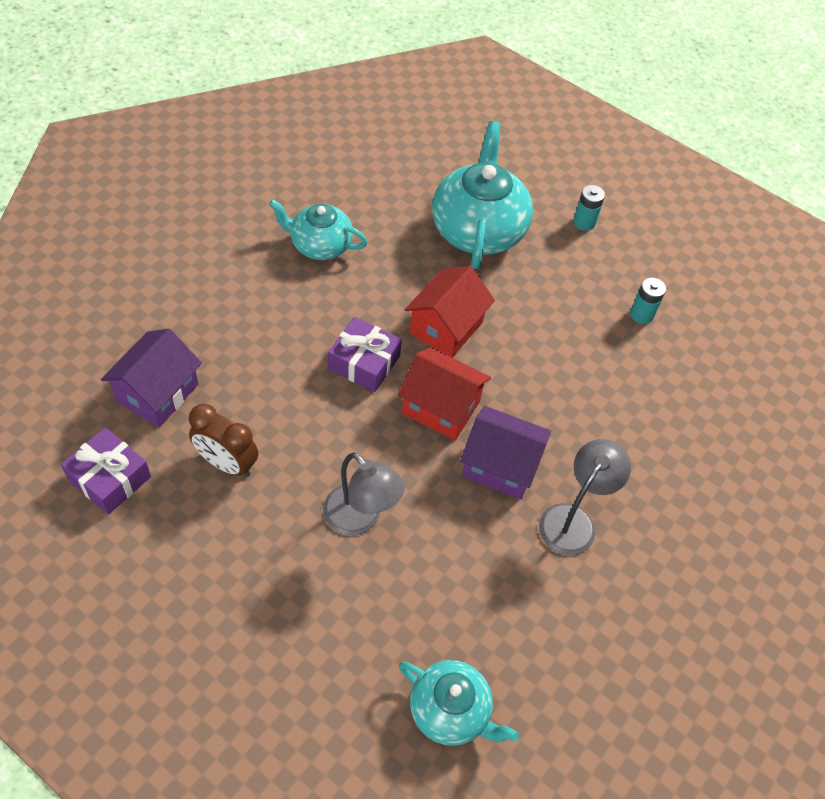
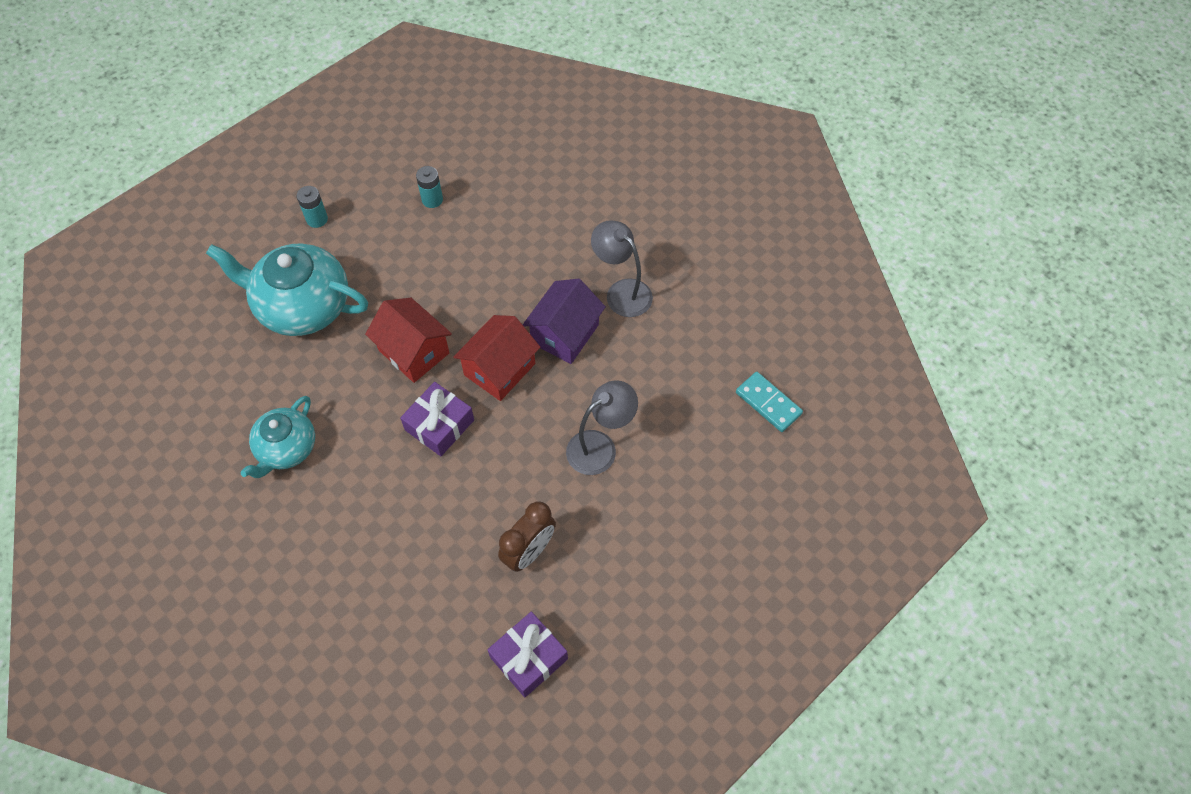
camera: 75 degrees left, 5 degrees up
(158, 393) = (439, 612): purple house -> none
(450, 711) = (768, 403): turquoise teapot -> turquoise domino

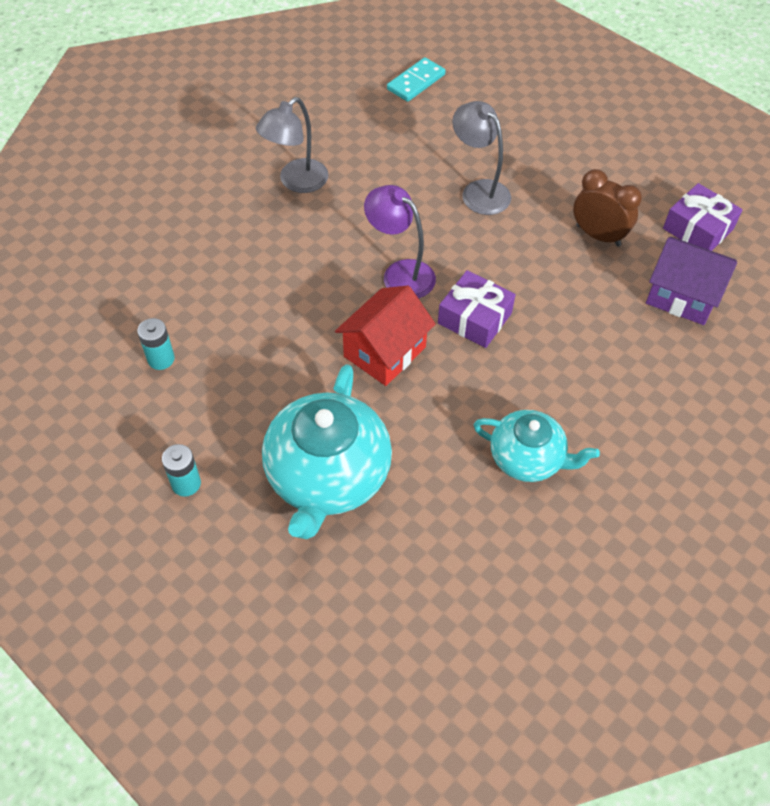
camera: 95 degrees left, 5 degrees down
(499, 369) = (400, 273): red house -> purple lamp
(565, 334) = (351, 224): purple house -> purple house (682, 296)

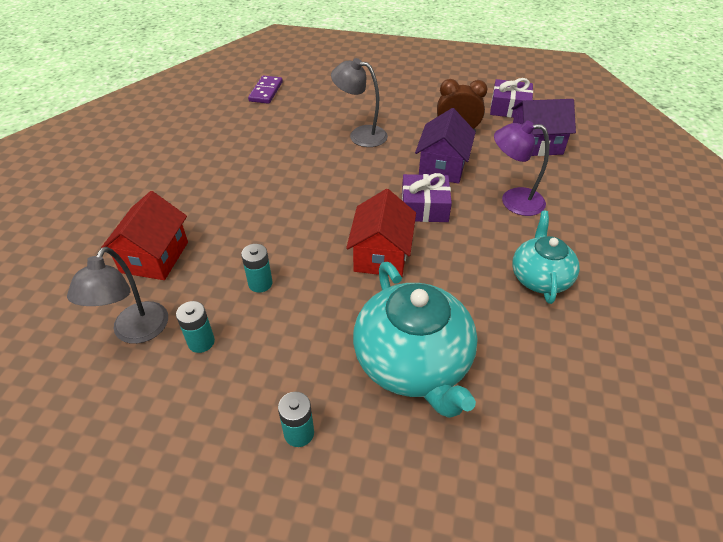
camera: 30 degrees left, 10 degrees down
(173, 250) = (154, 257): none -> red house
(248, 326) = (260, 283): none -> turquoise battery
(296, 182) = (225, 175): grey lamp -> grey lamp (136, 332)
(400, 273) = (349, 201): purple lamp -> purple lamp (513, 201)
(416, 82) = (266, 91): turquoise domino -> purple domino
(527, 458) = (540, 278): turquoise teapot -> turquoise teapot turned 75 degrees counterclockwise
(539, 276) = (442, 166): none -> purple house

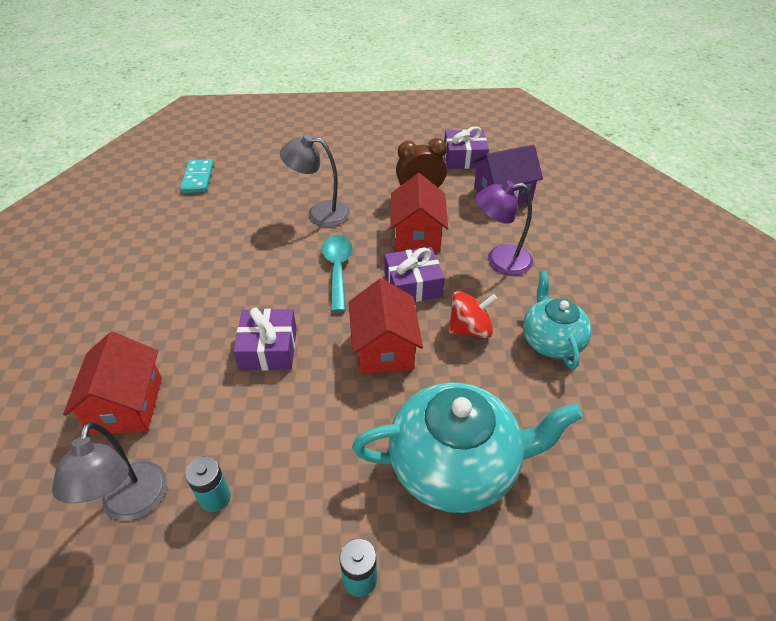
camera: 15 degrees left, 0 degrees up
(260, 283) = (262, 410): turquoise battery -> none
(266, 91) = (198, 178): purple domino -> turquoise domino
(281, 236) = (268, 348): none -> purple gift
(361, 183) = (337, 270): none -> turquoise spoon
(413, 363) = (456, 465): turquoise teapot -> turquoise teapot turned 60 degrees counterclockwise
(442, 166) = (417, 235): purple house -> red house
(465, 253) = (470, 329): none -> red spinning top

